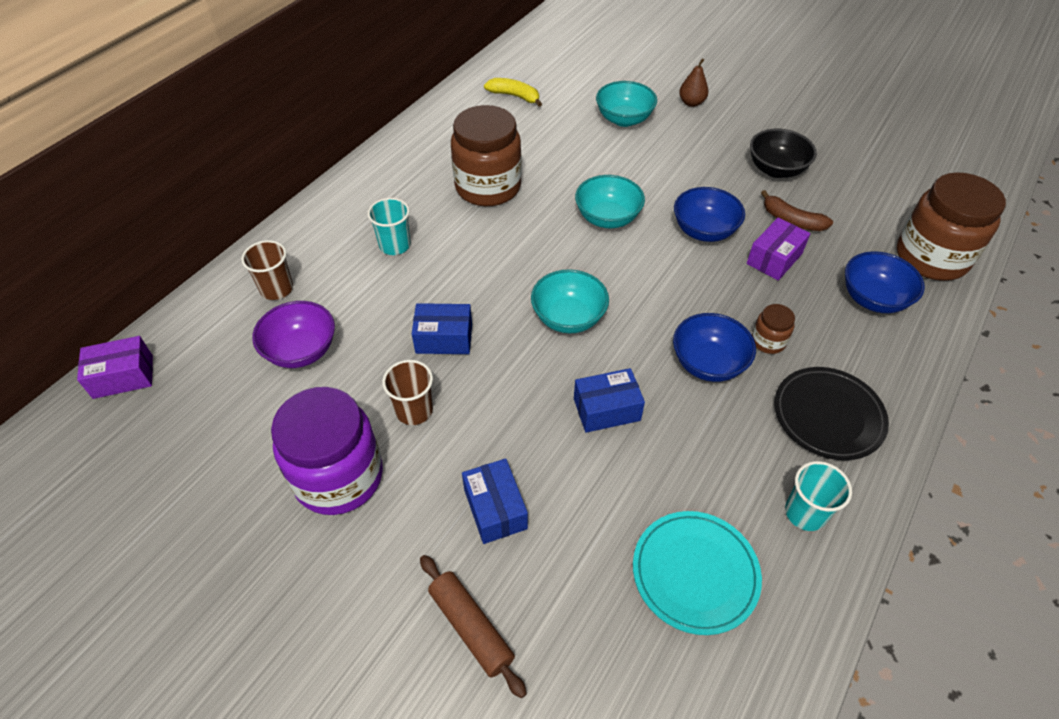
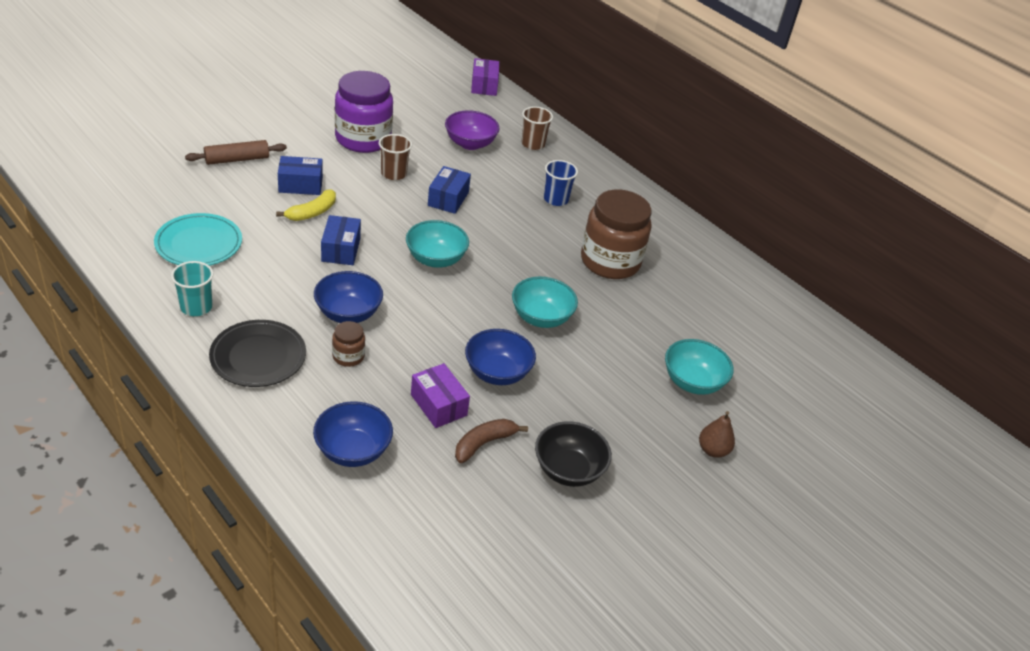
camera: 100 degrees right, 10 degrees down
(395, 245) = (556, 199): turquoise cup -> blue cup
(514, 96) = (751, 316): yellow banana -> yellow banana (312, 212)
(931, 257) = (379, 531): brown jar -> none

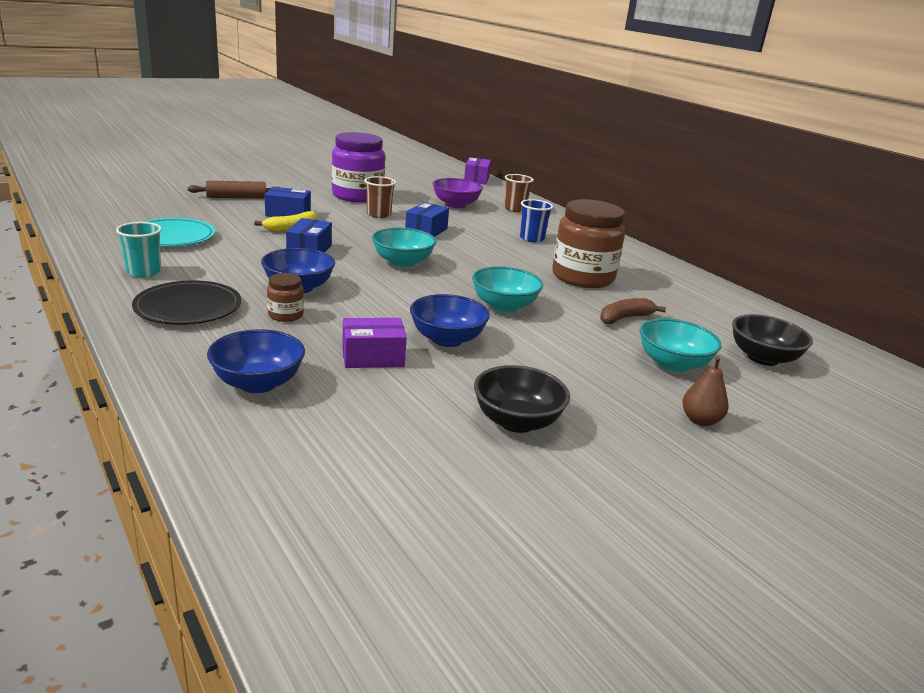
camera: 10 degrees right, 15 degrees down
(438, 405) = (373, 357): purple box -> purple box turned 75 degrees counterclockwise
(484, 443) = (417, 391): brown banana -> brown banana (625, 318)
(769, 364) = (763, 358): none -> black bowl

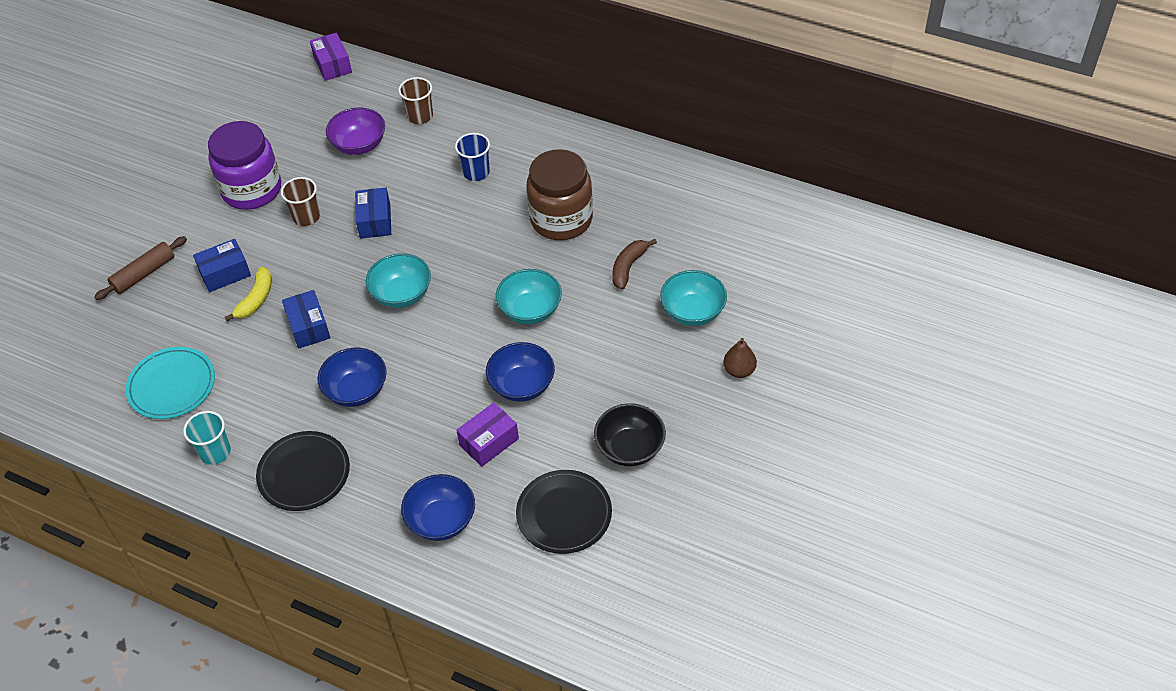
camera: 25 degrees left, 25 degrees up
(285, 315) = (383, 434): brown jar -> none
(388, 436) = (564, 514): none -> black plate
(763, 358) = (750, 261): black bowl -> none

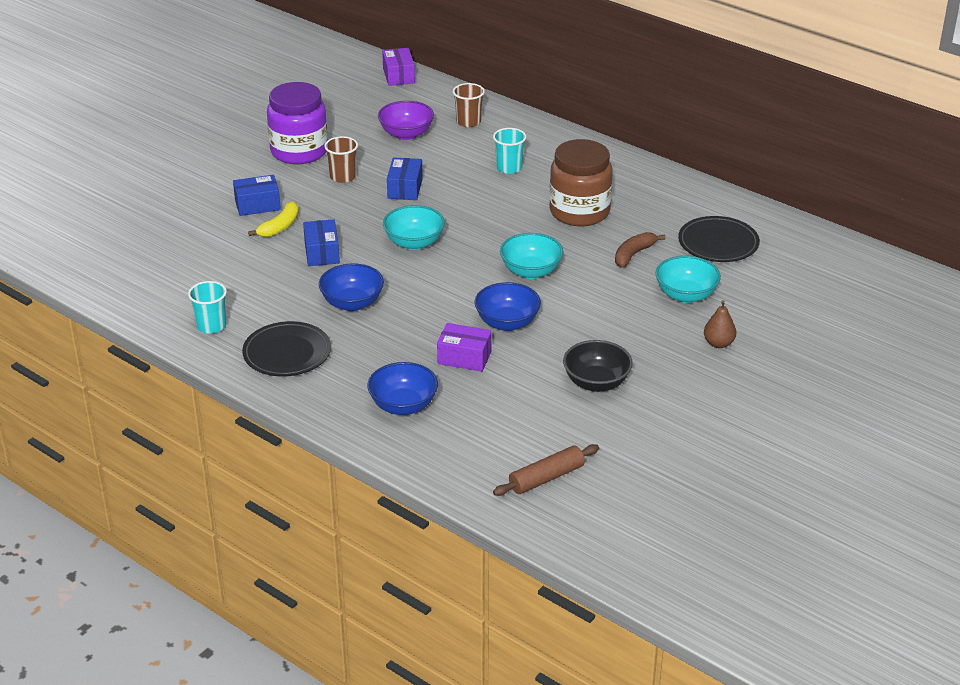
camera: 10 degrees right, 15 degrees down
(144, 274) = (185, 195): brown rolling pin -> brown rolling pin (546, 478)
(172, 385) = (186, 274): turquoise plate -> none
(476, 172) = (509, 168): blue cup -> turquoise cup
(489, 442) = (464, 357): purple box -> purple box turned 45 degrees clockwise
(564, 514) = (519, 419): black plate -> black plate (718, 243)

